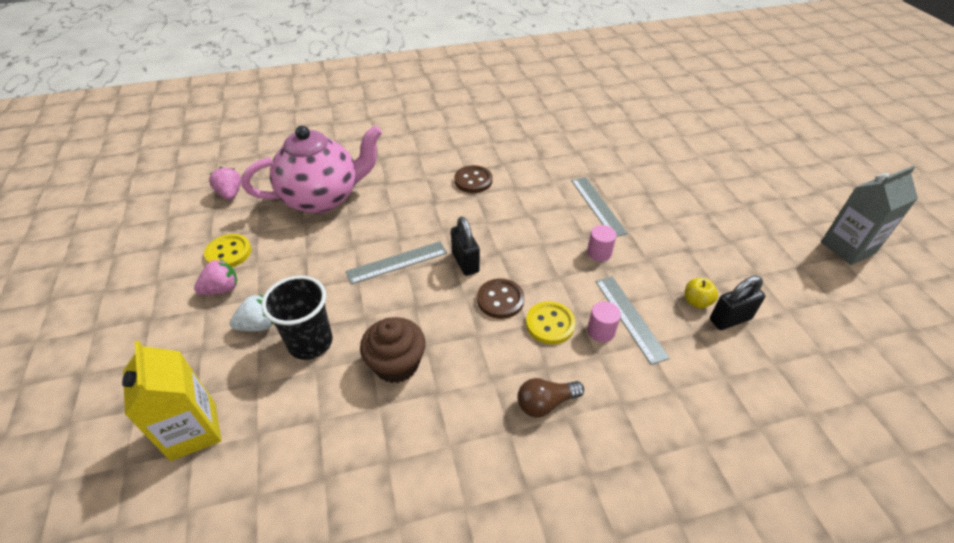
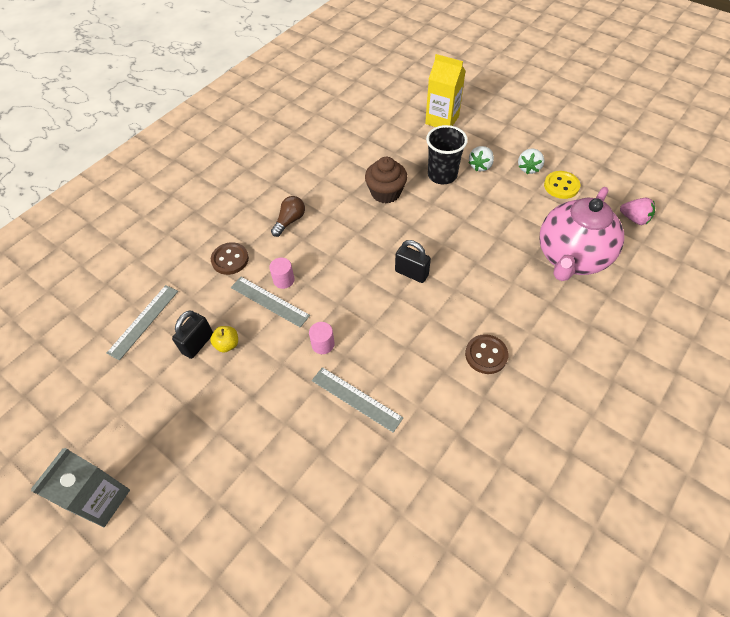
camera: 145 degrees right, 10 degrees up
(222, 289) = (529, 168): pink strawberry -> white strawberry
(397, 262) = (455, 244): grey ruler -> grey ruler (143, 321)
(500, 300) = (363, 261): brown button -> brown button (230, 259)
(550, 324) = (319, 265): yellow button -> none

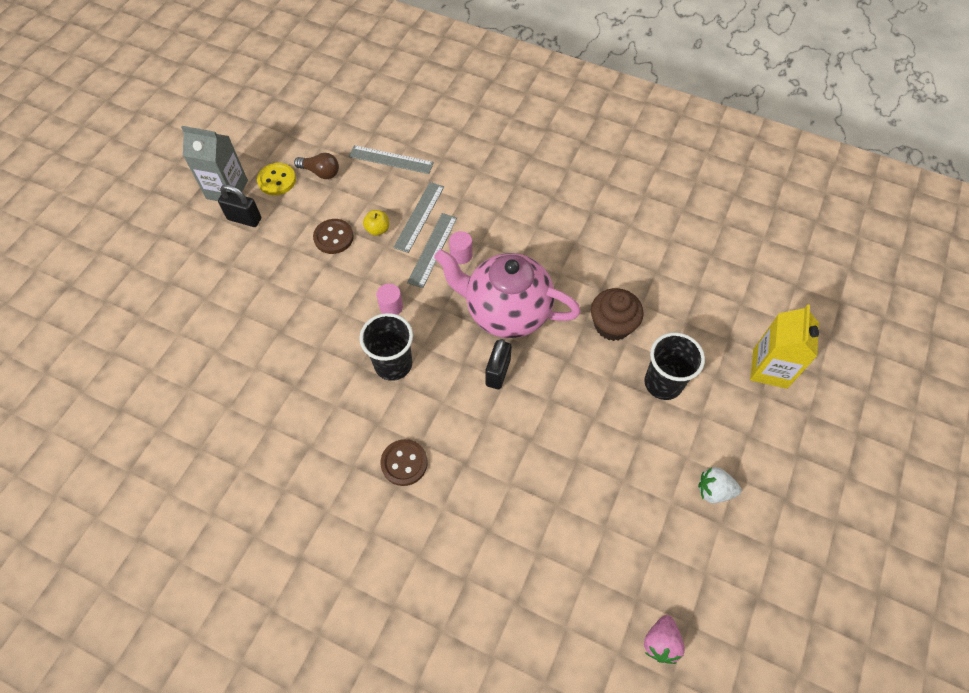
camera: 75 degrees right, 5 degrees up
(198, 343) = (374, 207): black padlock -> black padlock (244, 219)
(230, 259) = (476, 203): brown button -> brown button (333, 237)
(290, 221) = (541, 240): brown light bulb -> brown light bulb (321, 172)
(356, 398) = (336, 348): grey ruler -> grey ruler (419, 216)
(385, 351) = (393, 364): none -> black cup
(480, 166) = (696, 427): white strawberry -> none
(561, 186) = (693, 537): yellow button -> yellow button (277, 180)
(571, 257) = (566, 553): pink teapot -> pink teapot (506, 311)

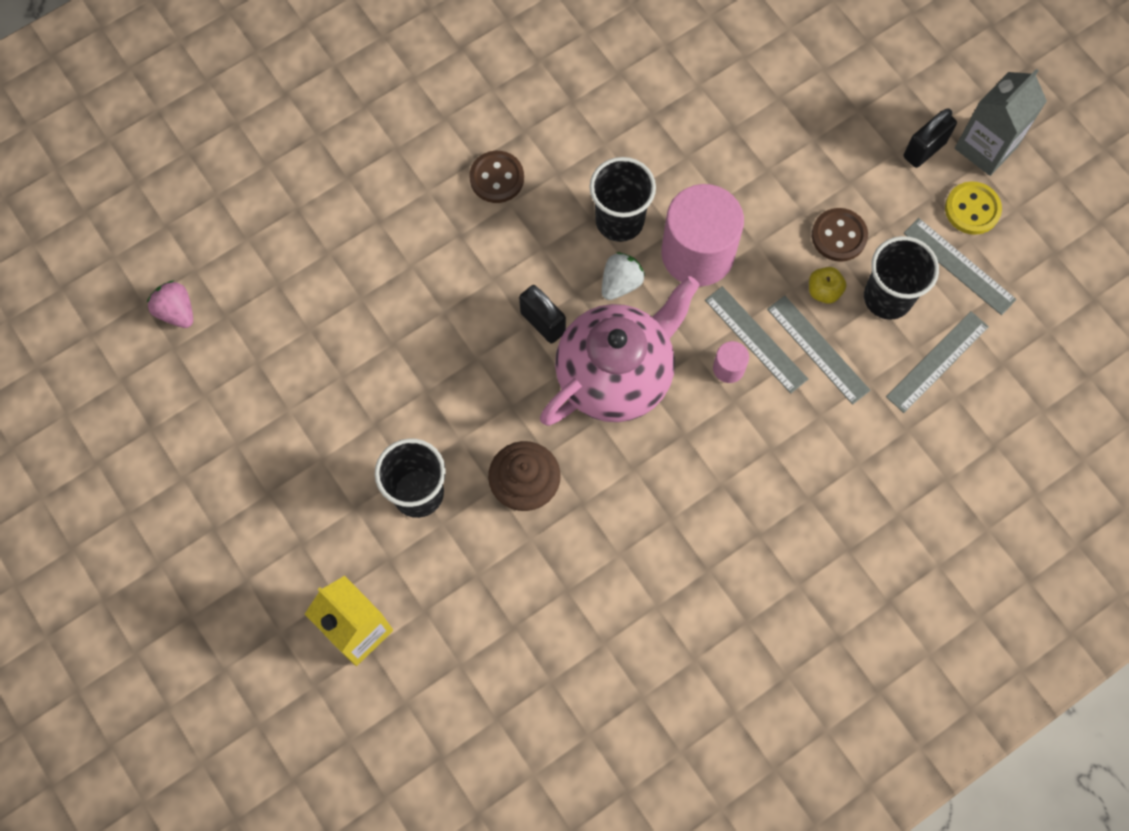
camera: 120 degrees right, 10 degrees up
(321, 172) = (959, 266): brown light bulb -> grey ruler
(363, 197) = (887, 297): none -> black cup
(391, 307) = (697, 253): pink cylinder -> pink cylinder, size x2.35
(714, 490) = (270, 461): white strawberry -> white strawberry (620, 283)

